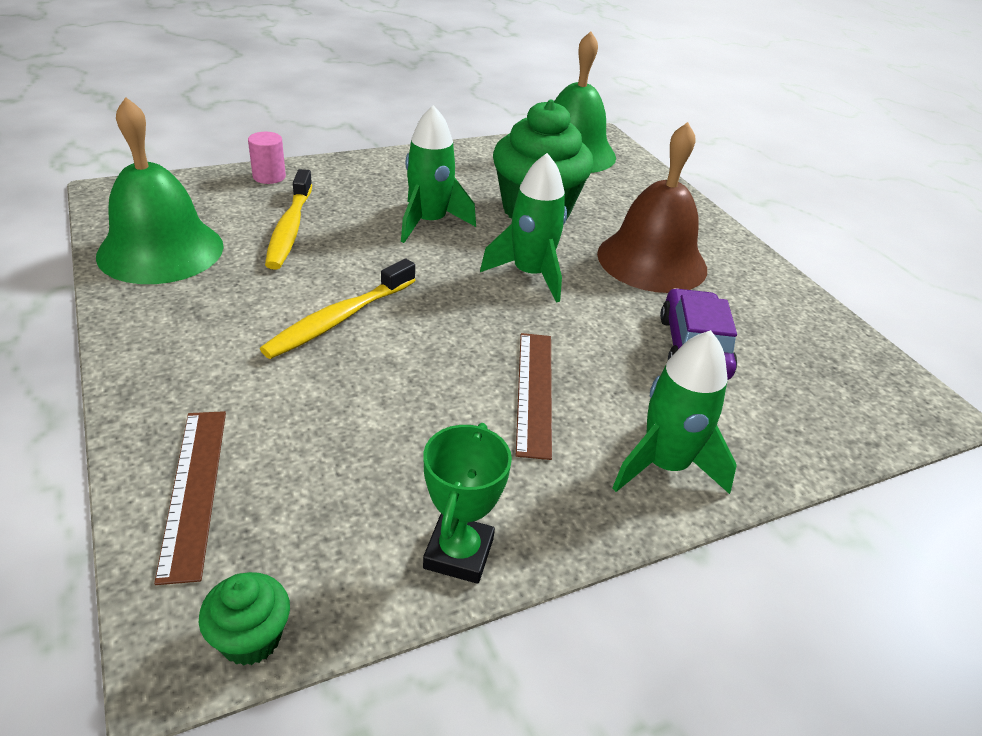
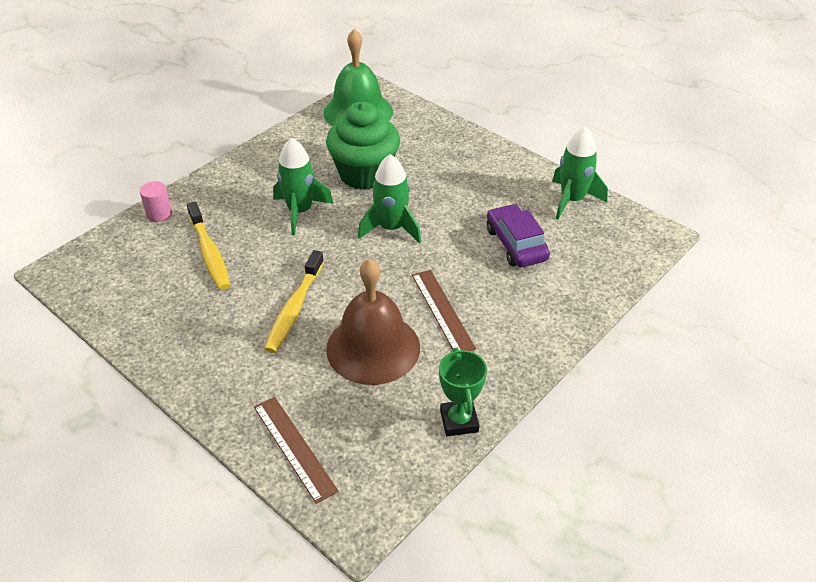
camera: 20 degrees left, 5 degrees up
(161, 250) = (135, 304): green bell -> none
(251, 638) = (385, 506): green cupcake -> none
(652, 261) = (460, 188): brown bell -> brown bell (373, 348)
(665, 465) = (536, 327): green rocket -> green rocket (572, 200)

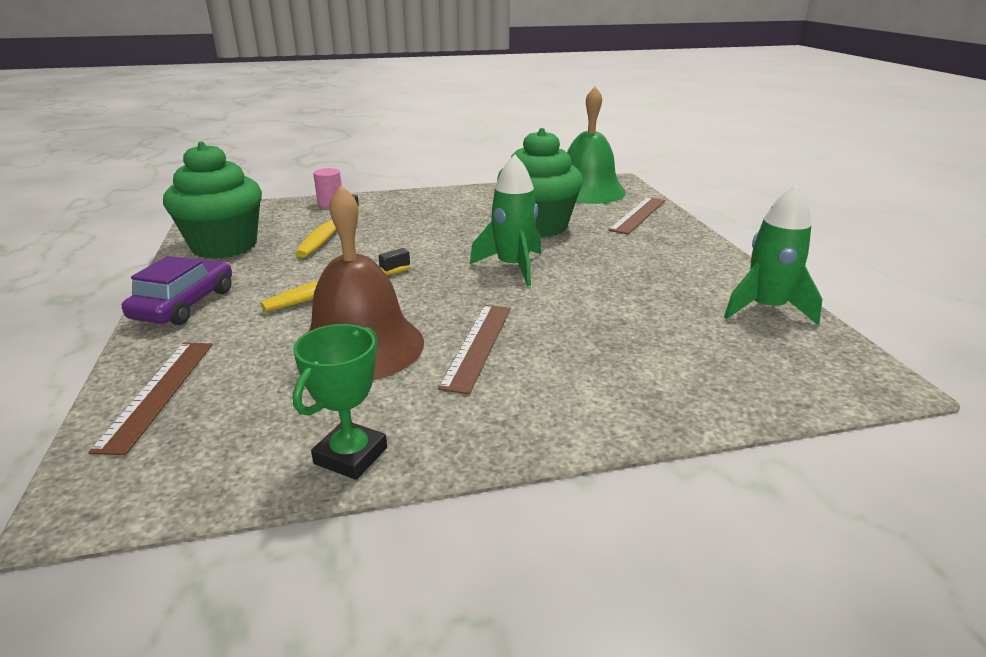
camera: 35 degrees right, 15 degrees down
(139, 306) = (224, 246): none -> green cupcake
(300, 211) = (442, 232): green rocket -> none
(423, 130) = (638, 215): none -> brown ruler
(516, 244) = (642, 322): purple car -> purple car (184, 304)

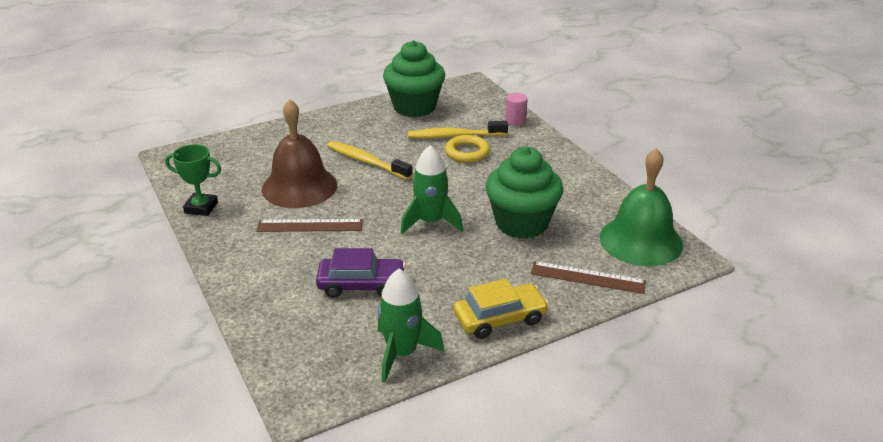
camera: 75 degrees right, 5 degrees up
(158, 393) = (244, 145): brown ruler -> none
(184, 304) = (332, 121): purple car -> purple car (361, 285)
(374, 232) = (467, 152): none -> yellow ring
(700, 256) = (500, 318): none -> yellow car

